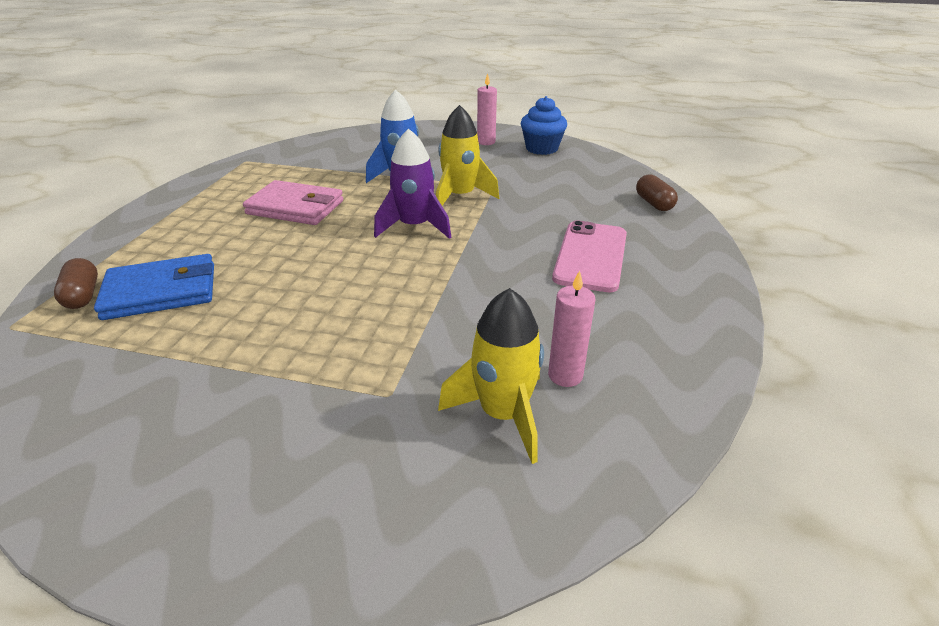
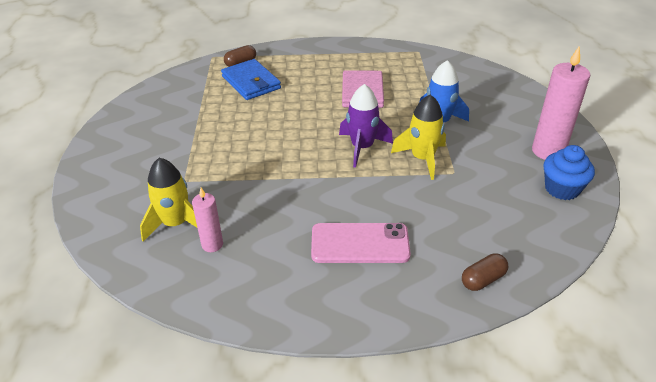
camera: 75 degrees right, 5 degrees up
(486, 142) = (548, 151): pink candle -> pink candle, size x1.77

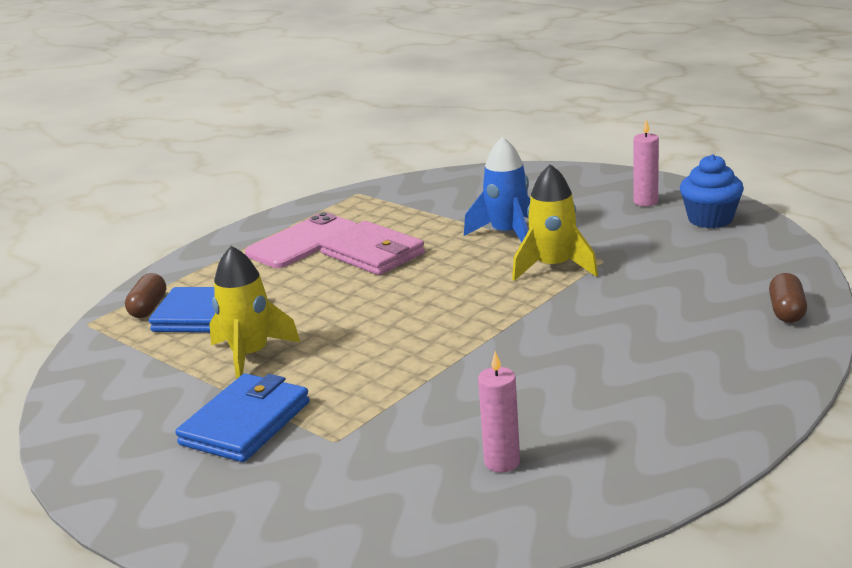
camera: 45 degrees left, 15 degrees down
(175, 146) = (245, 423): none -> blue wallet
(175, 224) = (417, 478): yellow rocket -> yellow rocket (250, 356)
(360, 244) = (641, 358): pink phone -> pink phone (303, 242)
(362, 147) = (476, 293): purple rocket -> none
(548, 151) = (645, 202): pink candle -> pink candle, size x0.56

